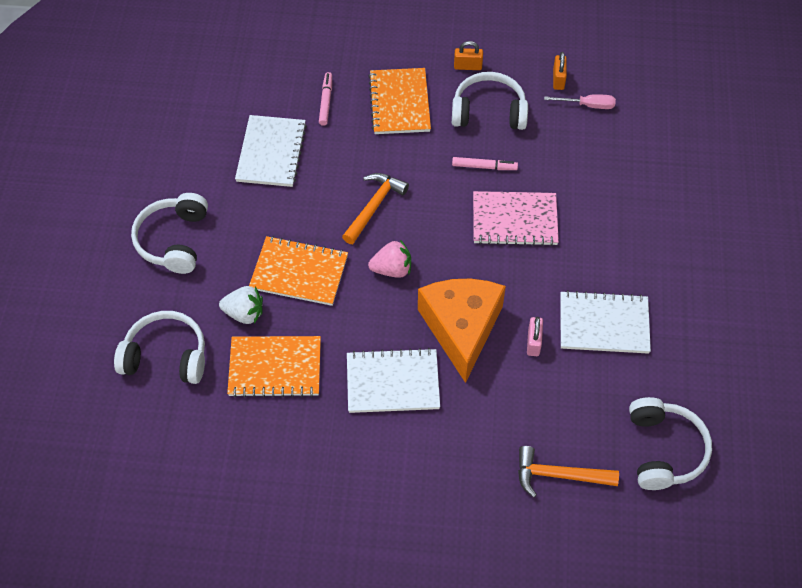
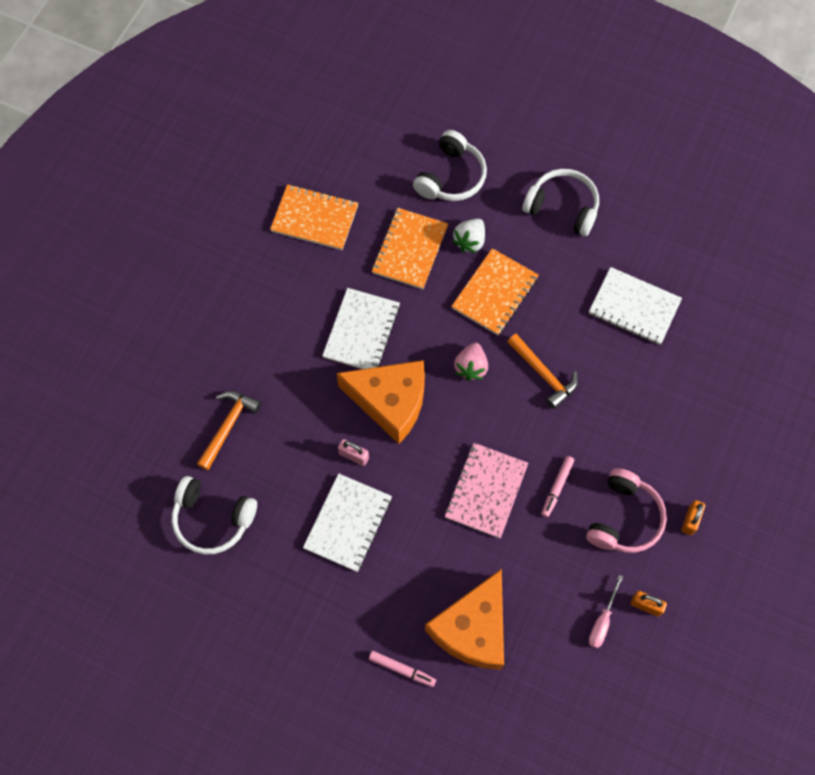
camera: 110 degrees right, 10 degrees up
(326, 101) = (682, 371): pink marker -> pink marker (402, 669)
(399, 103) = (661, 437): orange notebook -> orange notebook (315, 218)
(489, 111) = (624, 518): white headphones -> pink headphones
(646, 194) = (472, 629): none -> orange cheese

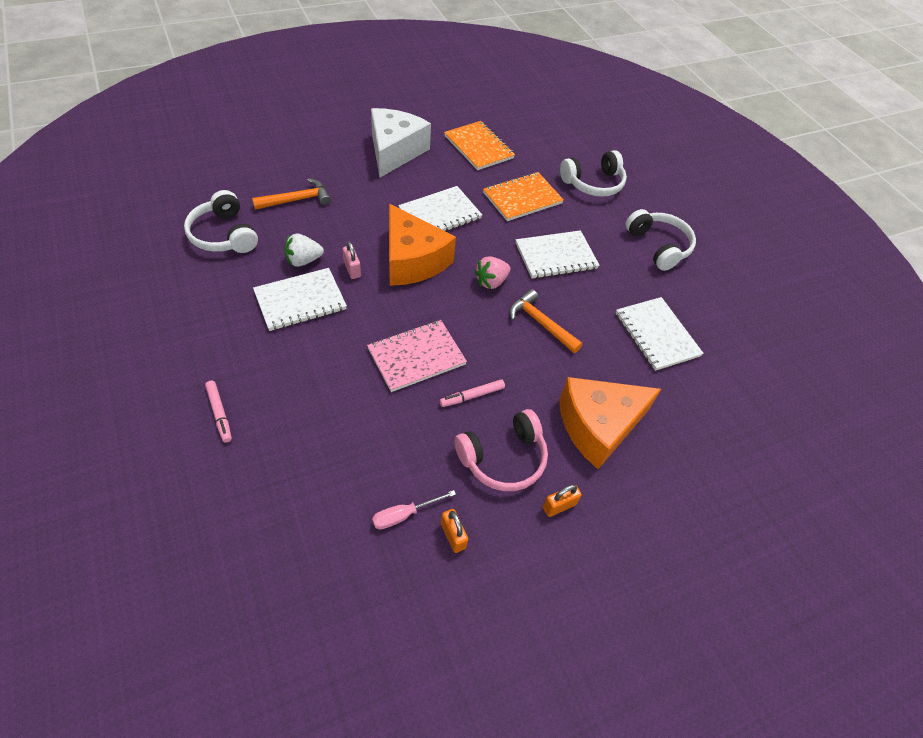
camera: 35 degrees right, 15 degrees down
(248, 291) = (395, 151): none -> white cheese
(470, 241) = (569, 220): white strawberry -> white strawberry (303, 260)
(472, 629) = (300, 432): orange cheese -> orange cheese (598, 426)
(495, 293) = (556, 256): orange notebook -> white notebook
(544, 374) = (540, 323): orange hammer -> orange hammer turned 135 degrees clockwise

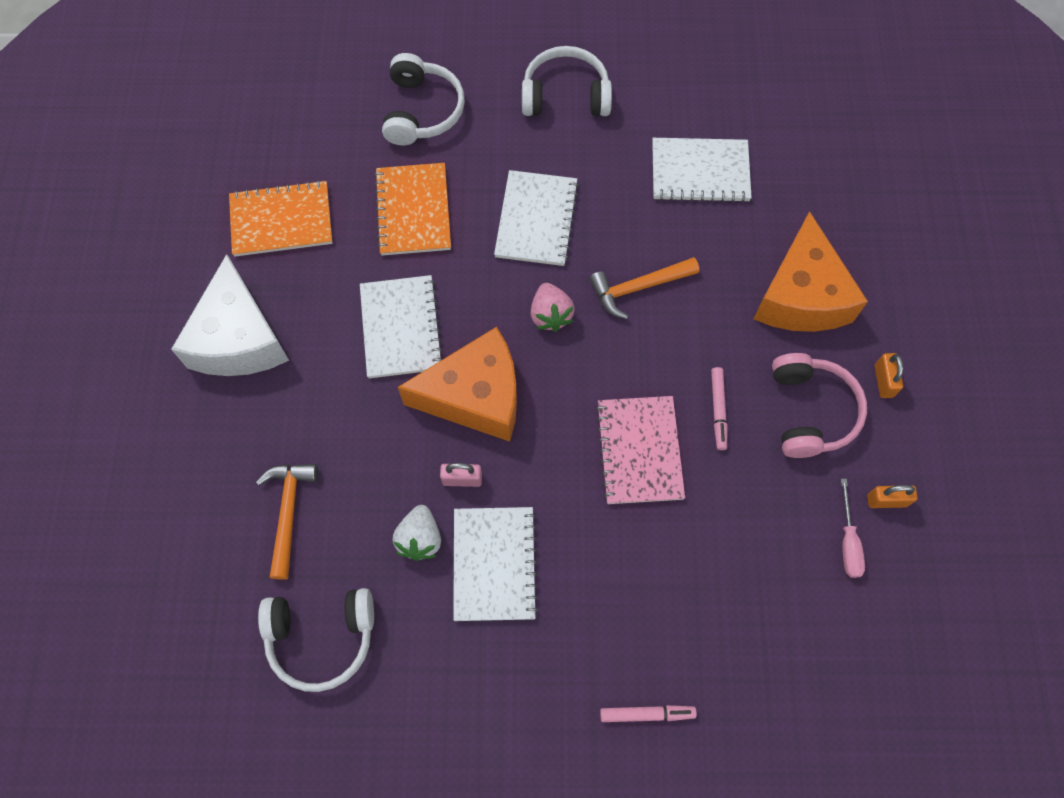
camera: 60 degrees left, 15 degrees up
(395, 151) = (239, 339): white cheese -> white cheese turned 135 degrees counterclockwise

